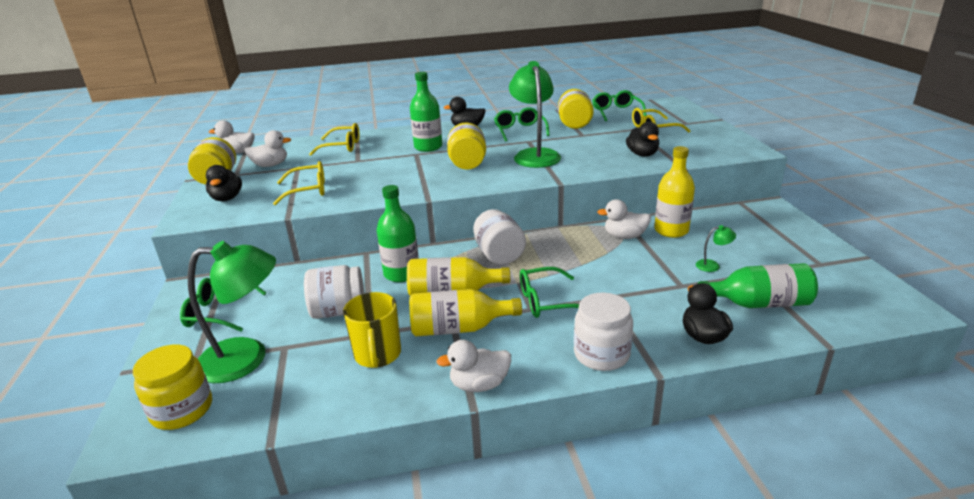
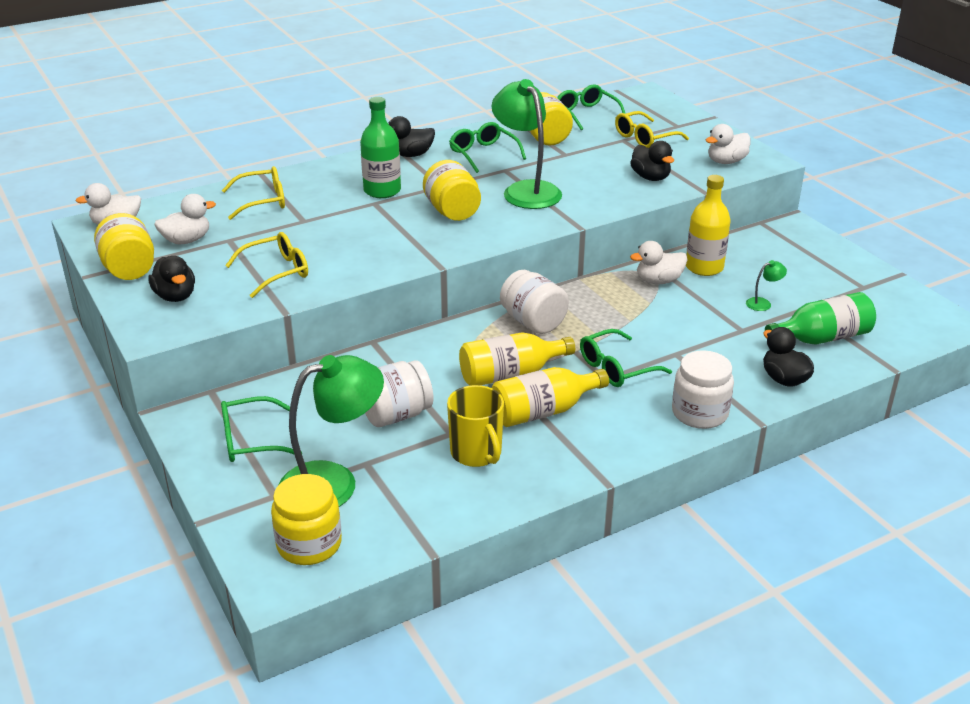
camera: 20 degrees left, 5 degrees up
(401, 273) = (436, 361): green bottle -> none
(479, 384) = (600, 462): white duck -> white duck (726, 161)

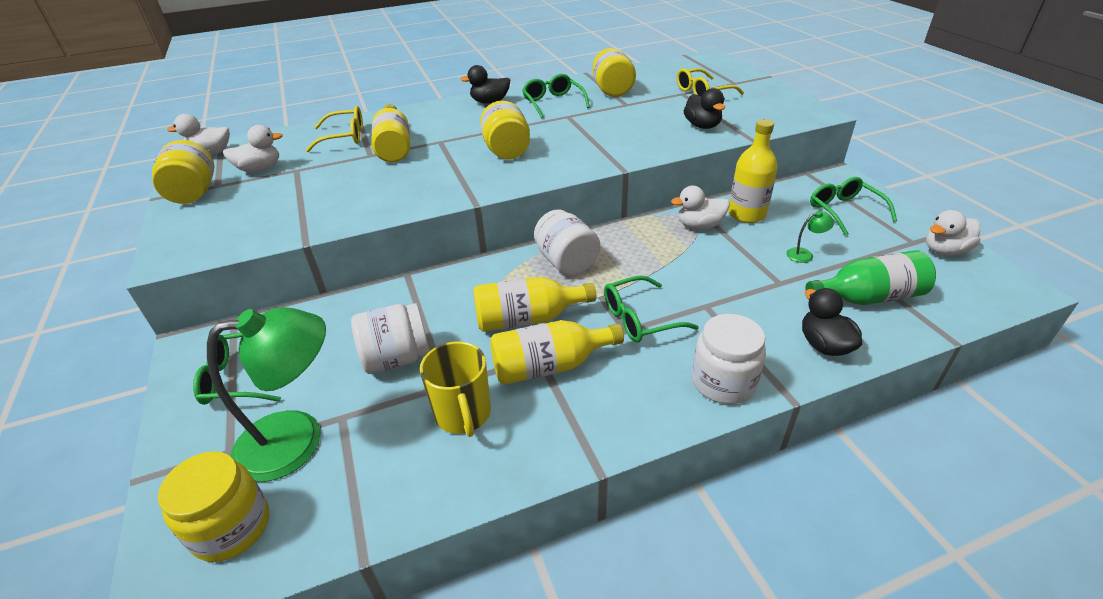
camera: 10 degrees right, 5 degrees up
(175, 296) = (216, 221): black duck -> none
(277, 272) = (320, 202): yellow glasses -> none
(325, 210) = (394, 146): none -> yellow bottle
(382, 191) = (452, 131): green bottle -> none
(526, 190) = (582, 134): green lamp -> none
(586, 114) = (653, 72): green glasses -> green glasses (844, 211)
(726, 161) = (777, 113): white duck -> white duck (944, 250)

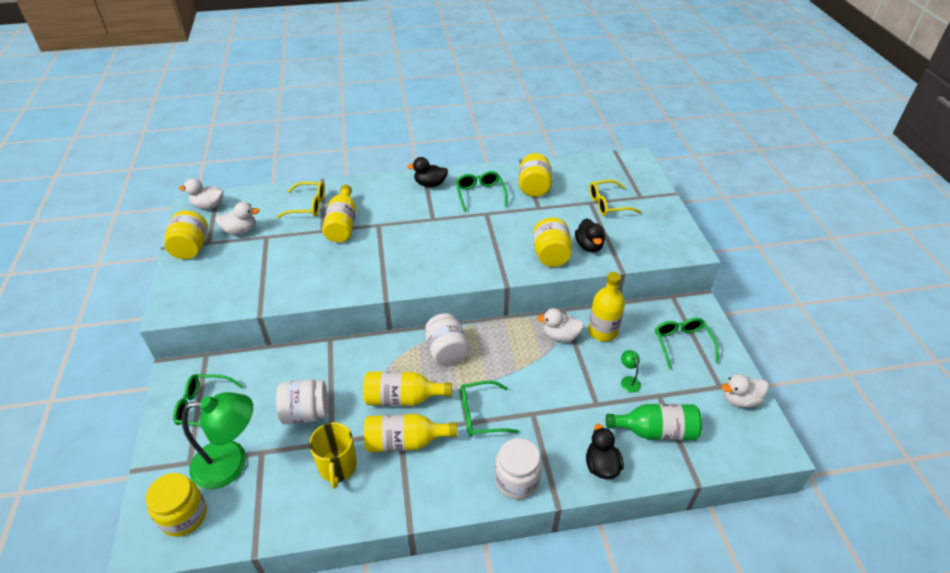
camera: 10 degrees right, 5 degrees up
(507, 151) = (425, 246): yellow jar -> yellow jar (551, 255)
(804, 254) = (628, 381): green lamp -> green lamp turned 105 degrees counterclockwise

